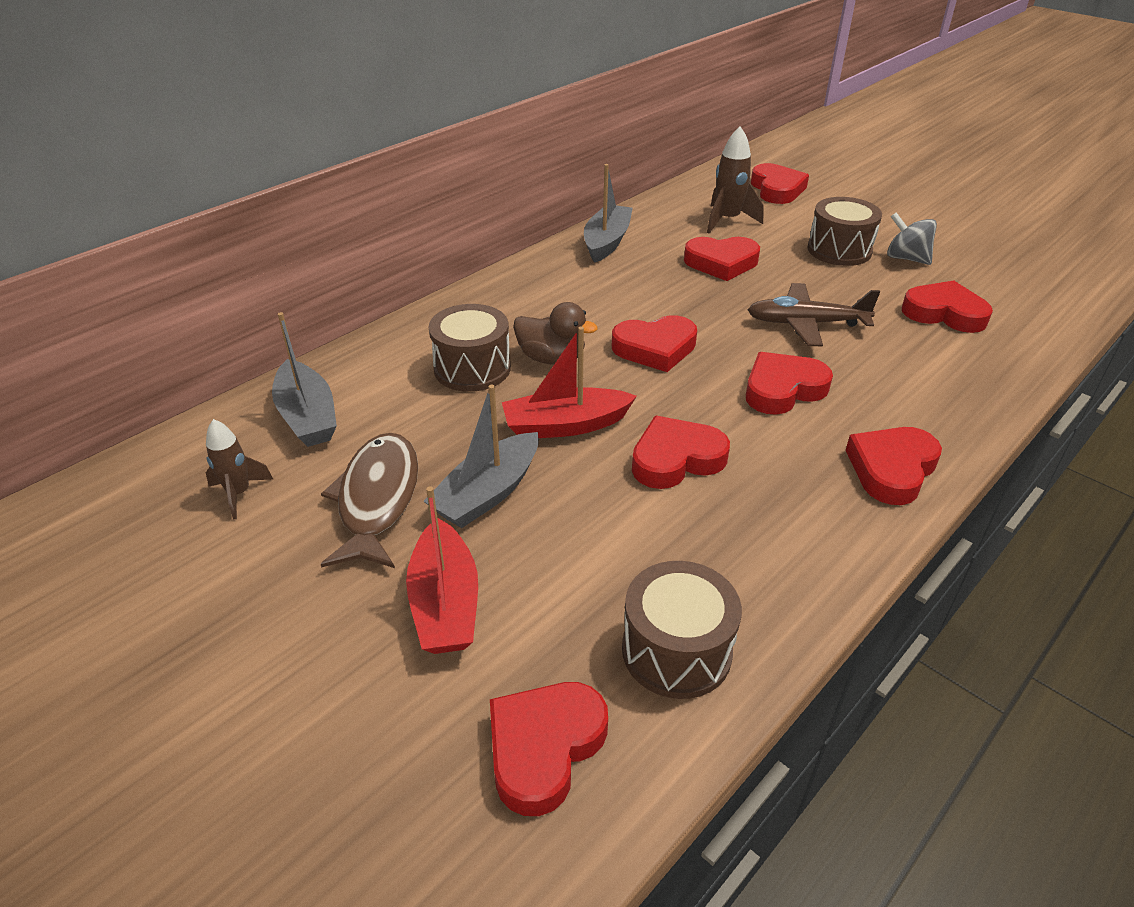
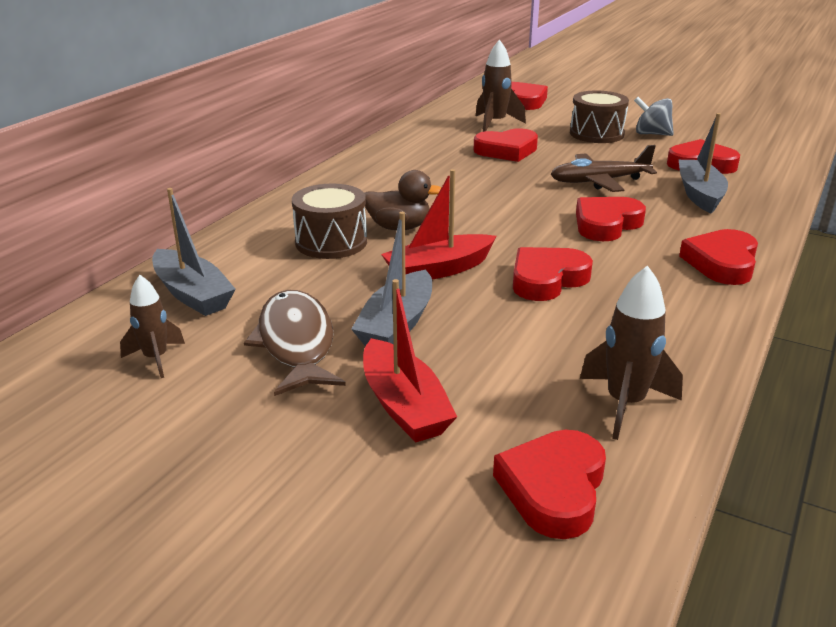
camera: 15 degrees left, 10 degrees down
(606, 242) = (401, 146): grey boat -> grey boat (699, 194)
(655, 348) = (485, 210): red heart -> none
(676, 651) = (625, 404): brown drum -> brown rocket

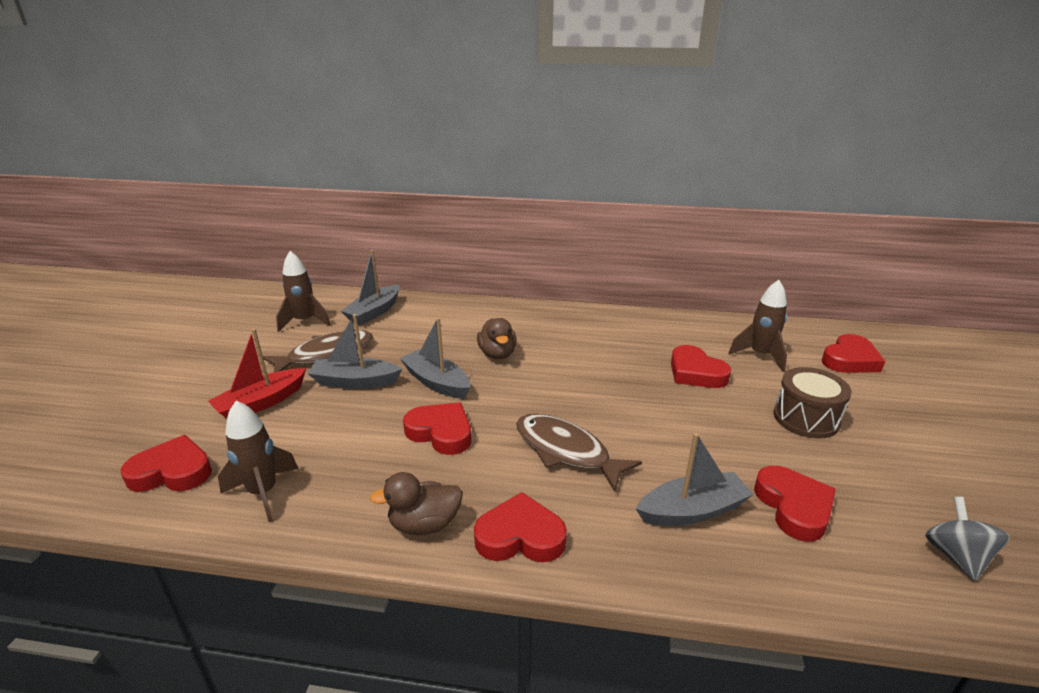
camera: 70 degrees right, 0 degrees up
(156, 359) = (304, 321): brown rocket -> brown rocket, size x1.51
(331, 242) = (460, 335): brown drum -> none
(439, 270) = (437, 382): red boat -> grey boat
(599, 181) = (667, 435): brown plane -> none
(606, 224) = (566, 451): red heart -> brown fish
(651, 134) = (855, 458): grey spinning top -> grey spinning top (956, 556)
(699, 305) = (424, 524): none -> brown duck

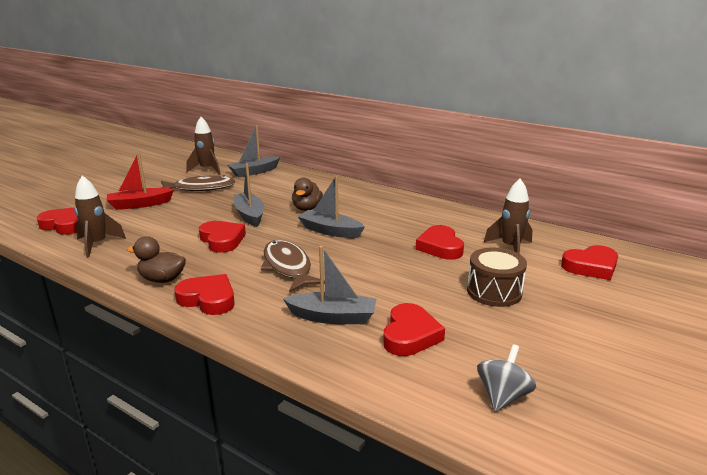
camera: 25 degrees right, 5 degrees down
(355, 382) = (201, 205): grey boat -> grey boat (330, 231)

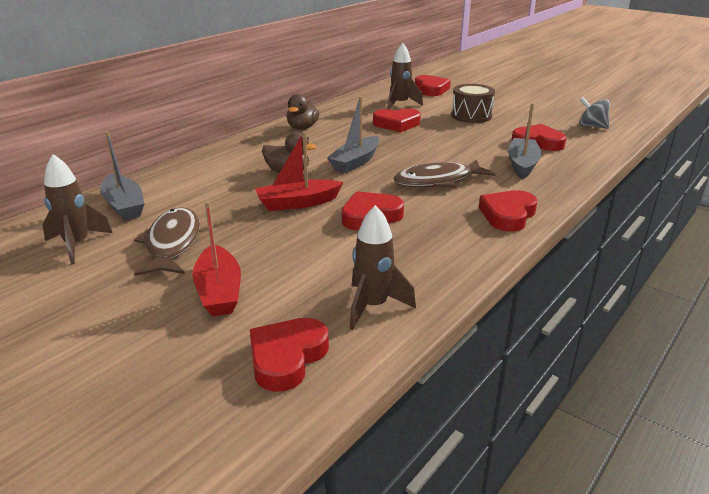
camera: 85 degrees left, 5 degrees up
(162, 279) = (471, 243): brown duck -> brown duck (302, 128)
(249, 215) = (298, 203): grey boat -> red boat

